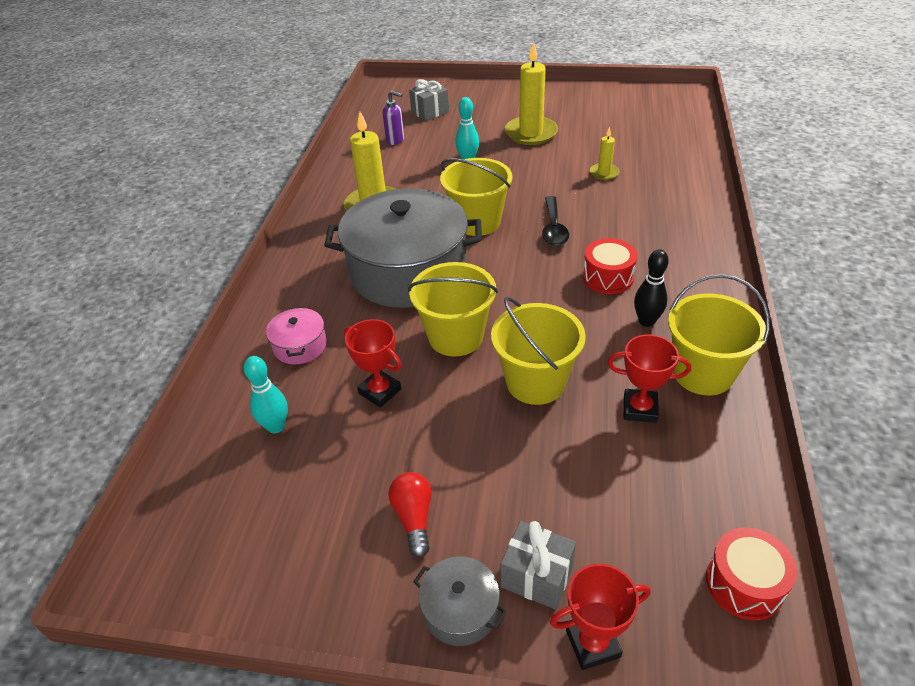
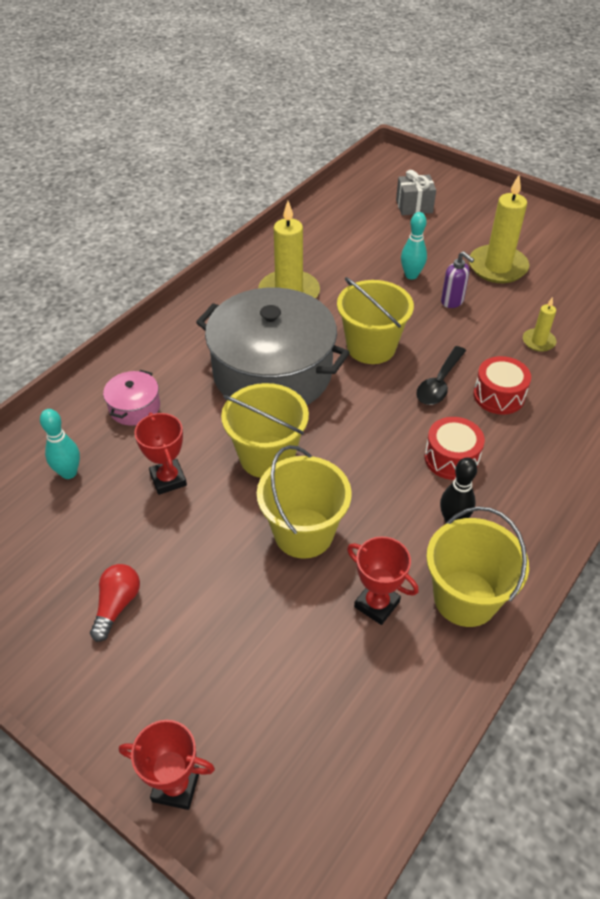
camera: 25 degrees right, 5 degrees up
(395, 140) = (358, 227): purple soap dispenser -> purple soap dispenser (452, 302)
(460, 610) = (97, 700): grey pot -> none
(537, 576) = (174, 706): grey gift -> none
(744, 583) = (340, 810): red drum -> red drum (498, 396)

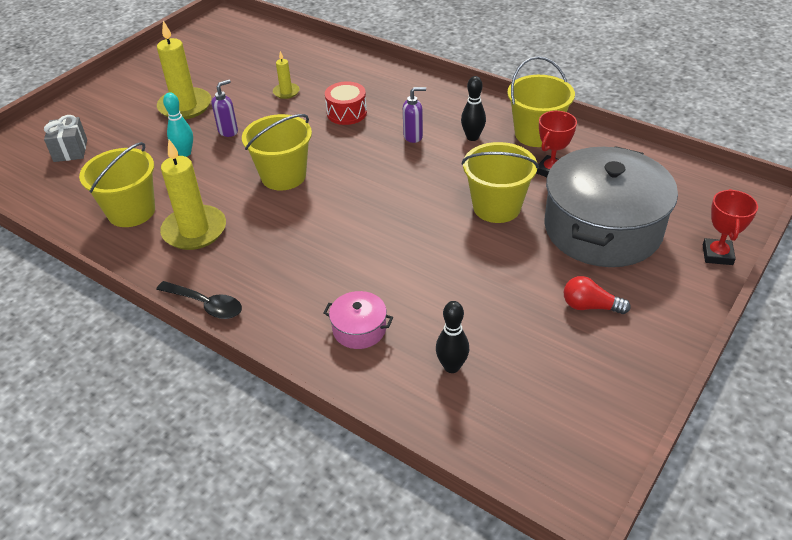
camera: 90 degrees left, 5 degrees down
(69, 473) = (452, 366): turquoise bowling pin -> black bowling pin
(168, 479) = (452, 291): red trophy -> none
(267, 456) = (419, 232): yellow bucket -> yellow bucket (131, 211)
(272, 372) = (313, 235): grey pot -> grey pot (602, 228)
(439, 383) = (332, 140): black spoon -> black spoon (206, 305)
(451, 458) = (413, 136): red drum -> purple soap dispenser

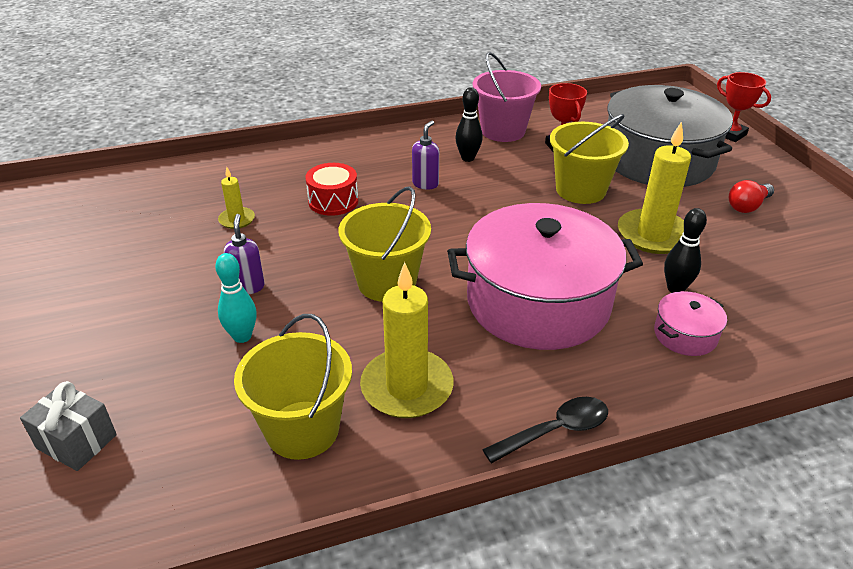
camera: 55 degrees left, 5 degrees down
(185, 106) = (144, 299): yellow candle -> yellow candle (653, 235)
(327, 246) = (538, 302): none -> pink pot
(452, 366) = (776, 303): black bowling pin -> black bowling pin (675, 288)
(536, 134) = (503, 131): yellow bucket -> pink bucket

